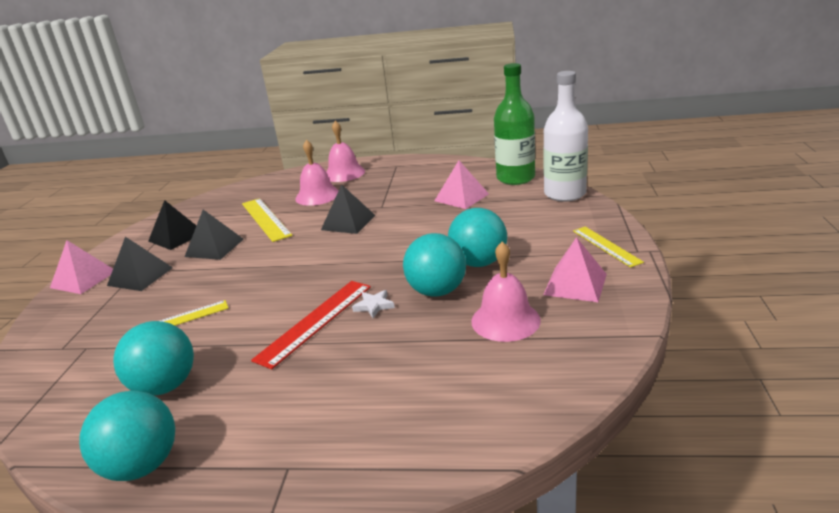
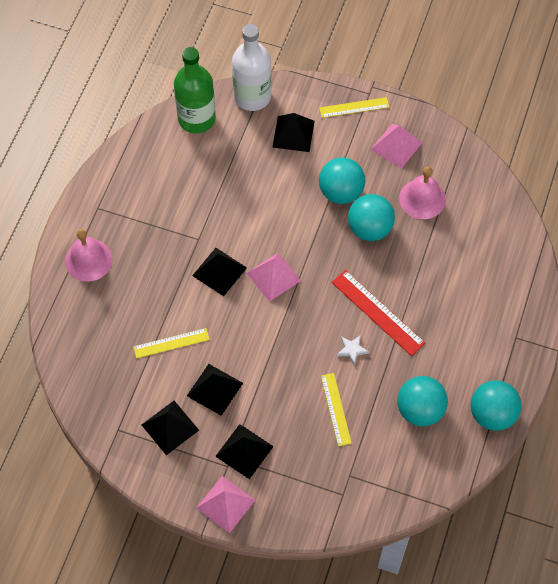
camera: 80 degrees left, 35 degrees up
(265, 219) = (171, 343): yellow ruler -> yellow ruler, size x0.66
(317, 196) = (138, 292): pink bell -> none
(374, 306) = (372, 272): white star -> white star (352, 350)
(461, 197) = (215, 172): pink pyramid -> pink pyramid (273, 276)
(537, 221) = (293, 134): none -> black pyramid

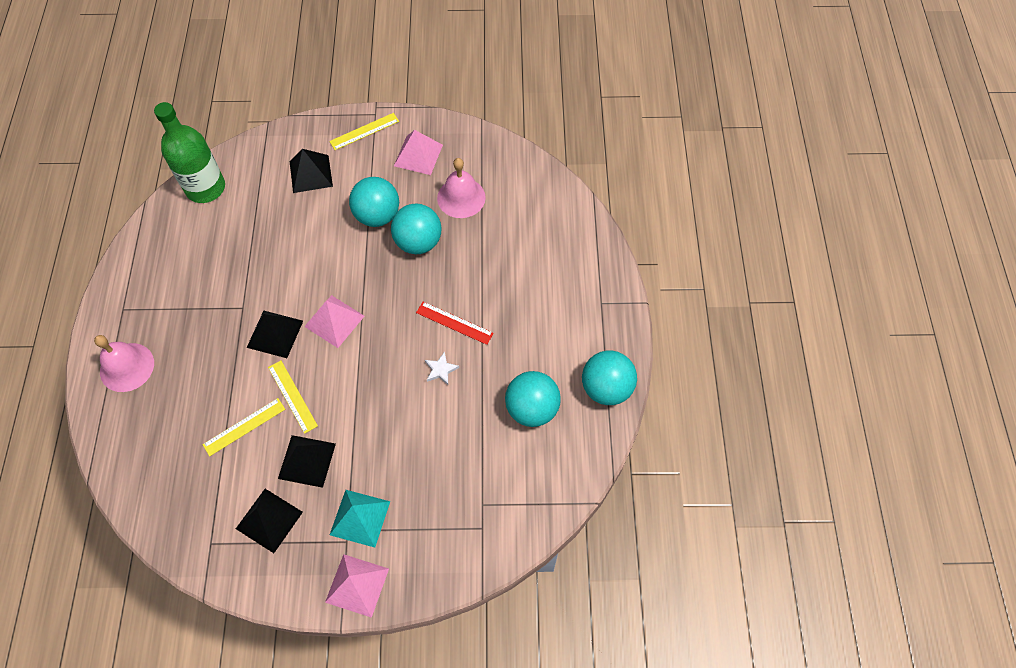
camera: 20 degrees left, 0 degrees up
(244, 451) = (360, 518): black pyramid -> turquoise pyramid
(252, 96) = (257, 150): white bottle -> none
(336, 409) = (444, 438): yellow ruler -> yellow ruler (292, 396)
(377, 312) = (454, 323): red ruler -> red ruler, size x0.66

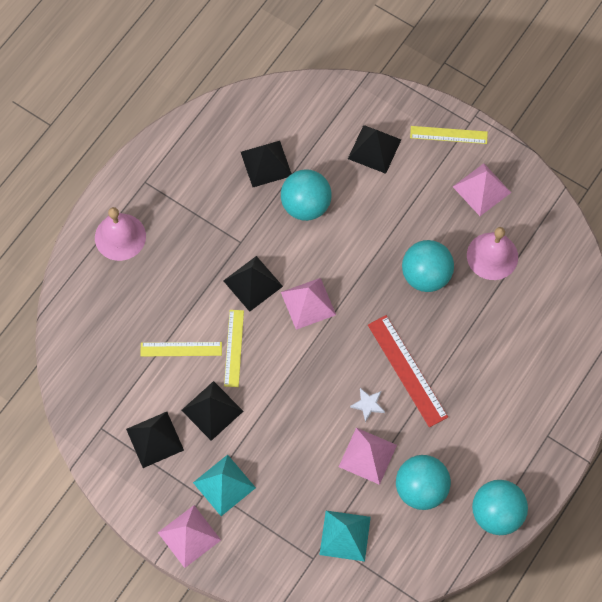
camera: 35 degrees right, 5 degrees up
(205, 188) = (276, 107): green bottle -> none
(225, 234) = (266, 163): none -> black pyramid
(377, 215) = (406, 227): turquoise ball -> turquoise ball (306, 205)
(454, 323) = (407, 370): red ruler -> red ruler, size x1.51
(469, 411) = (367, 456): none -> pink pyramid
(496, 490) = (345, 535): none -> turquoise pyramid

